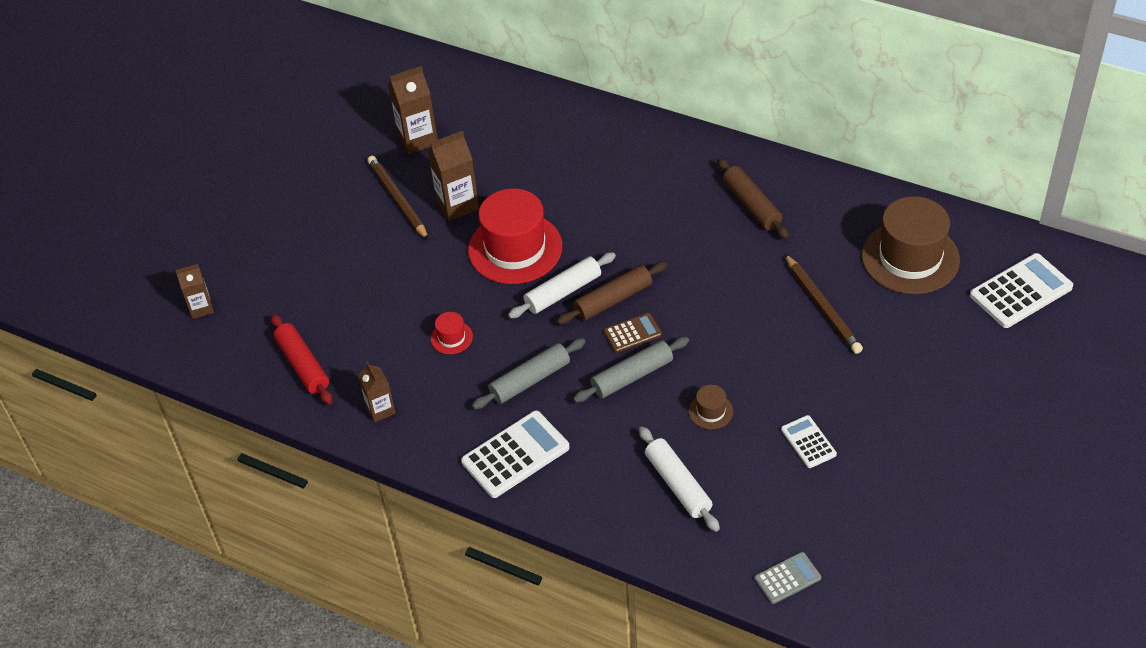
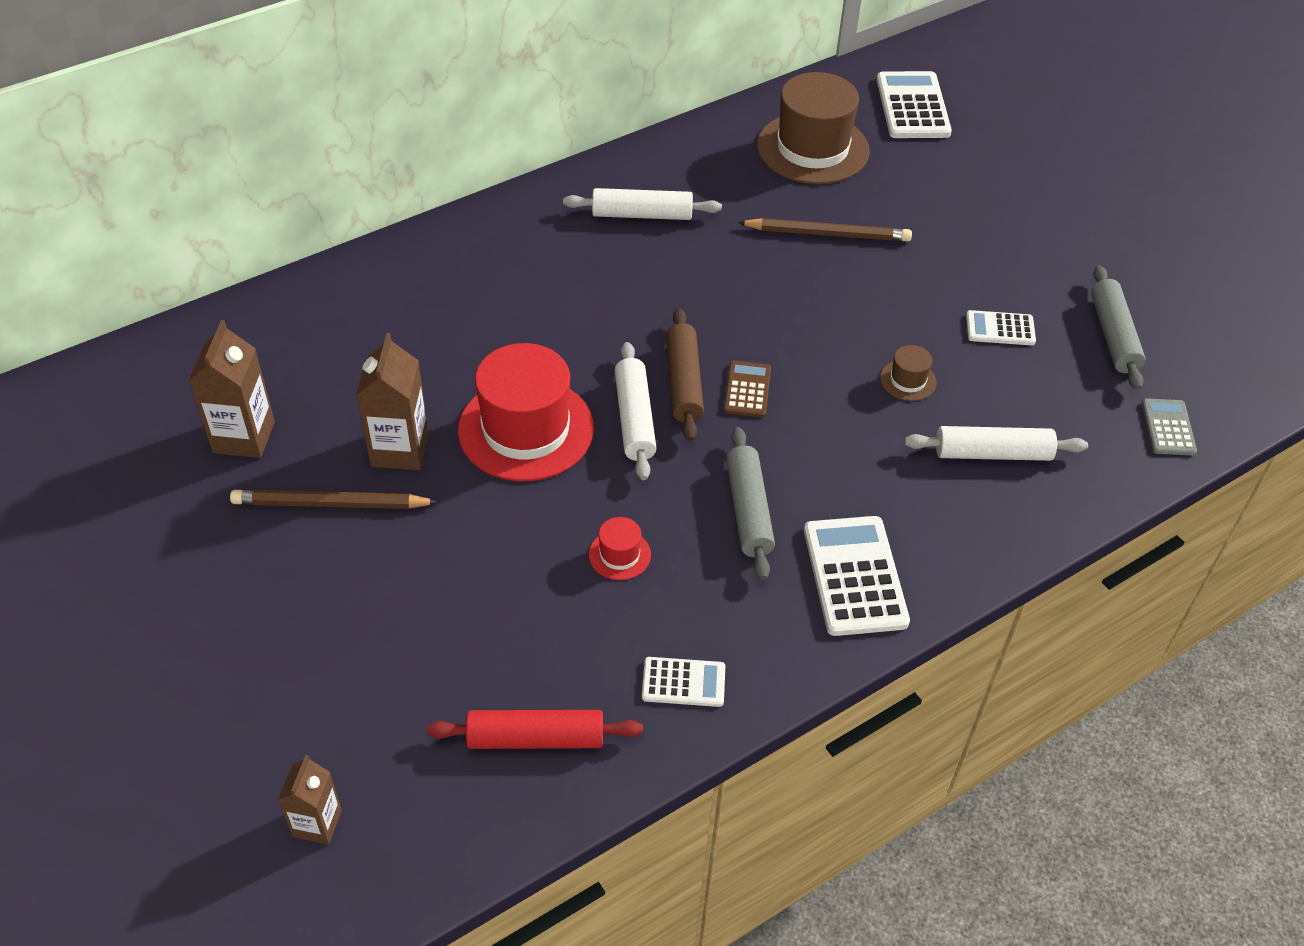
camera: 65 degrees left, 0 degrees up
(380, 410) = (683, 682): brown carton -> white calculator
(632, 376) = (810, 419): grey rolling pin -> grey rolling pin (1113, 336)
(751, 205) = (642, 214): brown rolling pin -> white rolling pin

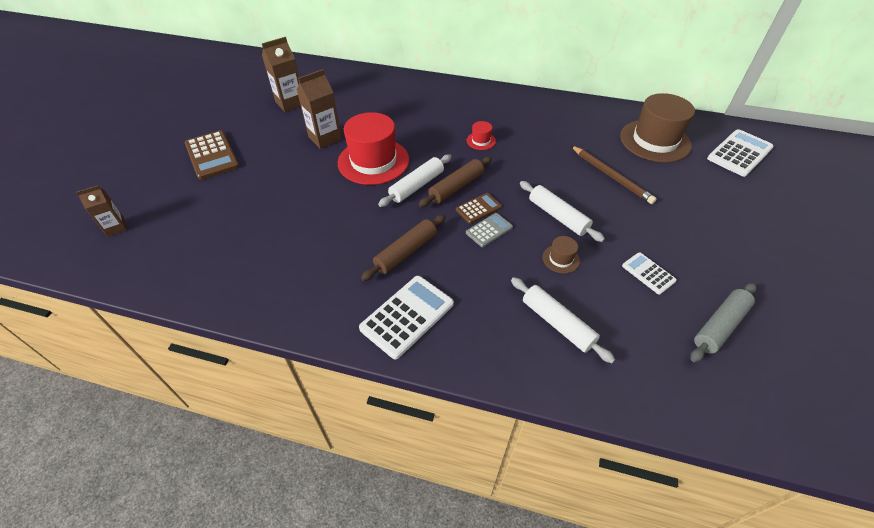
camera: 50 degrees right, 0 degrees up
(266, 611) = (212, 155): none -> brown calculator
(331, 504) = (279, 139): brown pencil -> none
(536, 738) = (206, 263): red rolling pin -> none
(619, 555) = (334, 227): red hat -> red hat (481, 141)
(642, 214) = (534, 120): white rolling pin -> white rolling pin (558, 216)
(683, 682) = (279, 292): white calculator -> none
(748, 510) = (406, 252): grey rolling pin -> brown rolling pin
(1168, 427) = (690, 399): grey calculator -> grey calculator (489, 230)

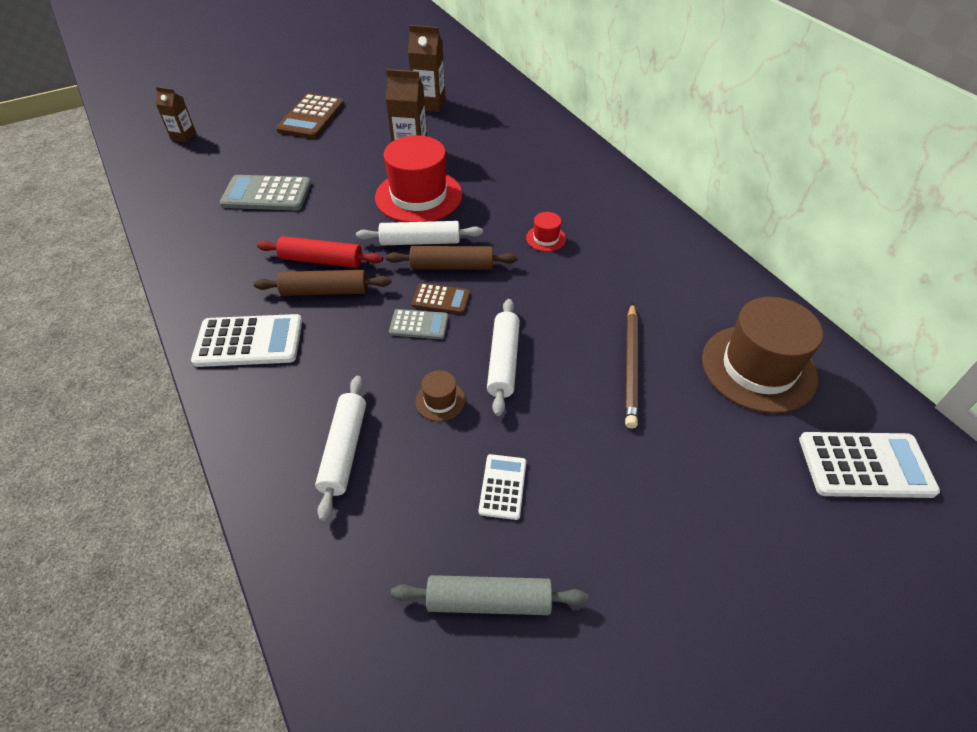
camera: 45 degrees right, 0 degrees up
(263, 223) = (266, 194): none -> grey calculator
(374, 237) = (321, 260): none -> red rolling pin

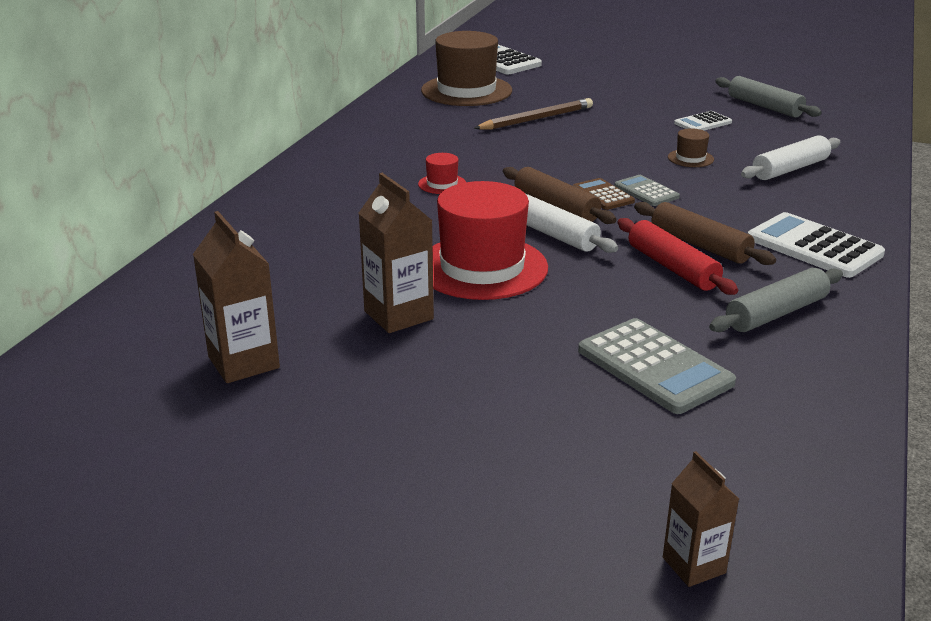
camera: 130 degrees left, 20 degrees down
(232, 262) = (776, 313): none -> grey rolling pin
(311, 117) = (430, 455): brown calculator -> none
(503, 361) = (615, 152): white rolling pin -> none

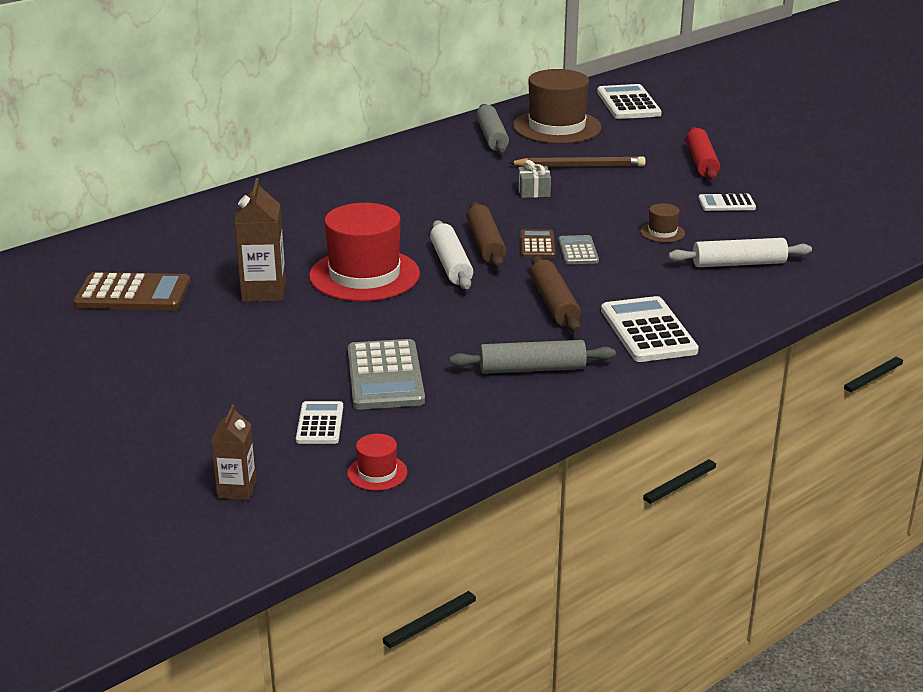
camera: 30 degrees right, 0 degrees up
(243, 362) = (133, 293): brown carton -> brown calculator
(442, 184) = (423, 204): red hat -> red hat (377, 473)
(528, 149) = (534, 191): none -> grey gift
(666, 445) = (320, 424): none -> white calculator
(672, 267) = (505, 314): red rolling pin -> red rolling pin (701, 162)
(764, 107) = (814, 201): grey rolling pin -> grey rolling pin (492, 137)

